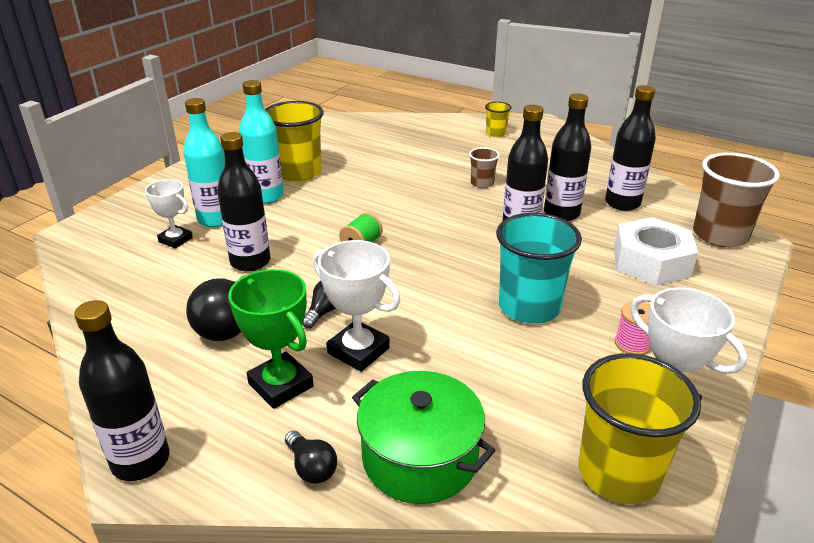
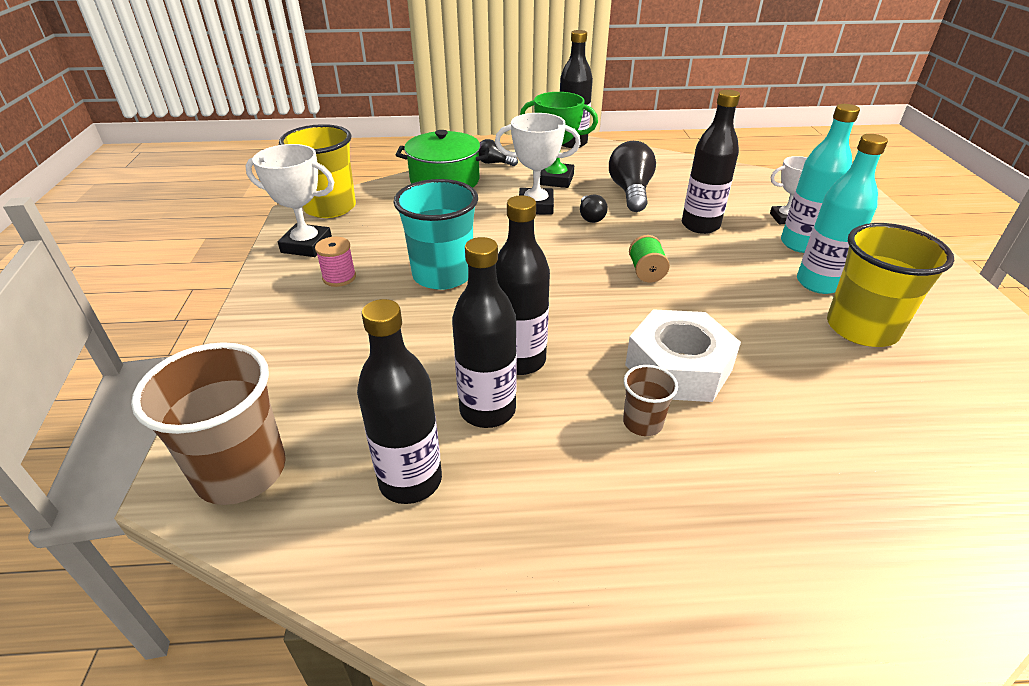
camera: 145 degrees right, 5 degrees up
(496, 133) = (796, 619): yellow cup -> none
(651, 262) = (339, 374): white nut -> white nut (678, 368)

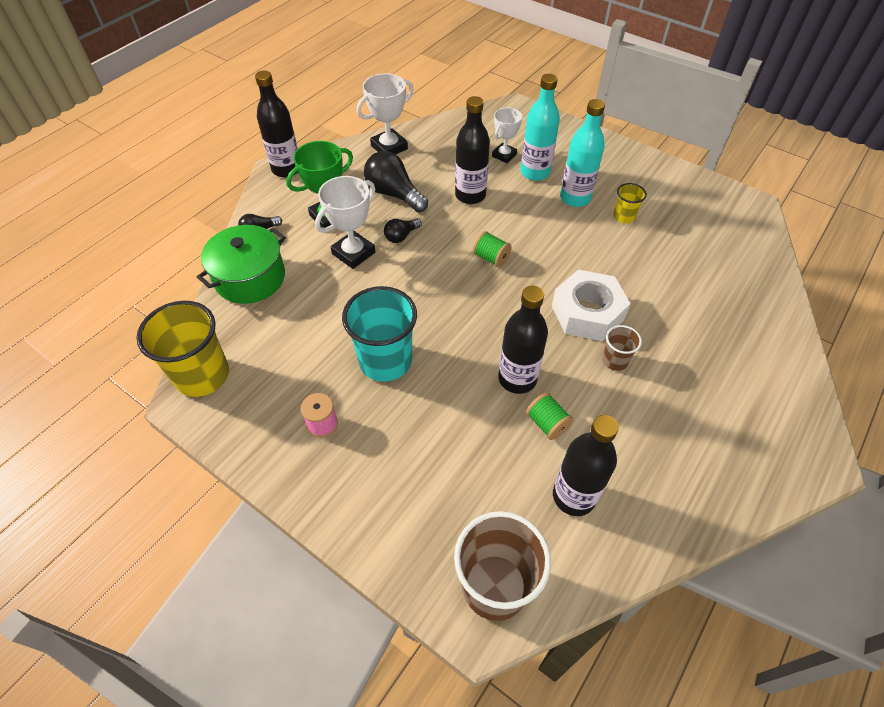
camera: 50 degrees left, 15 degrees up
(306, 245) = (249, 422): white trophy -> white trophy (389, 147)
(487, 410) = (547, 423): black bottle -> green spool
(590, 217) = (401, 236): black light bulb -> black light bulb turned 105 degrees clockwise
(861, 328) = (624, 216): yellow cup -> yellow cup, size x0.49

